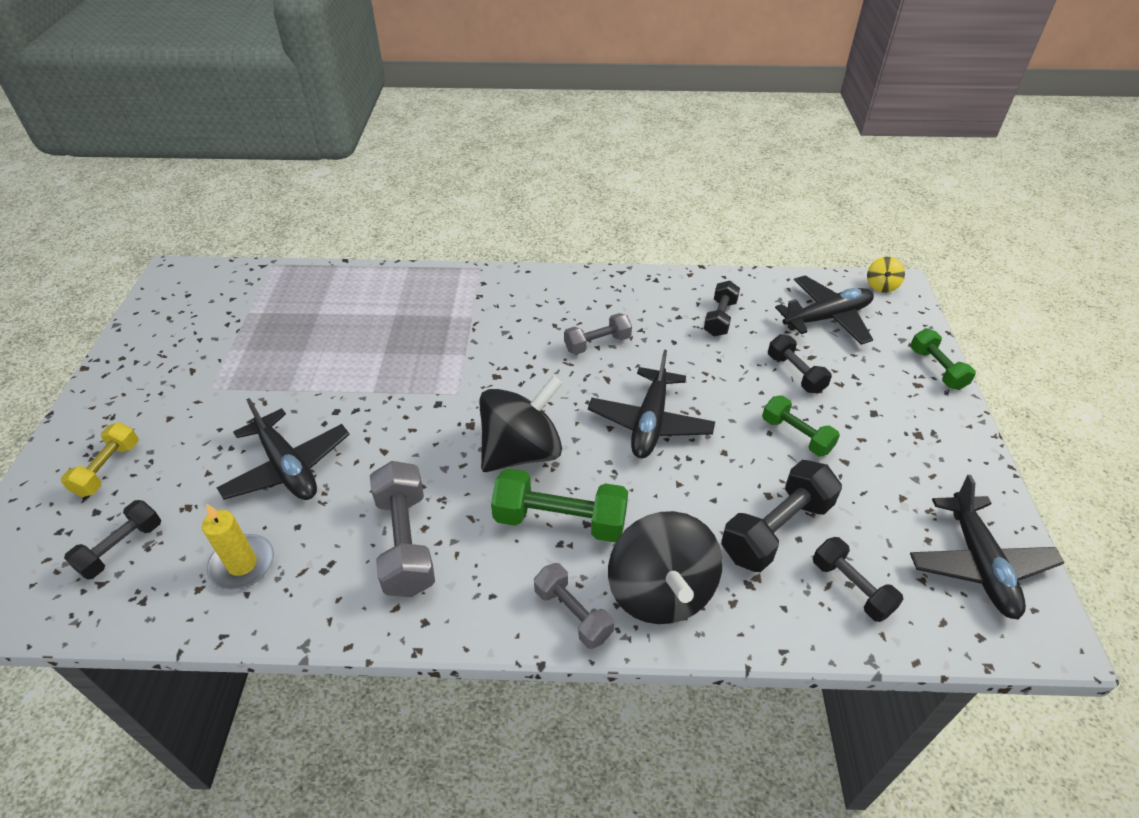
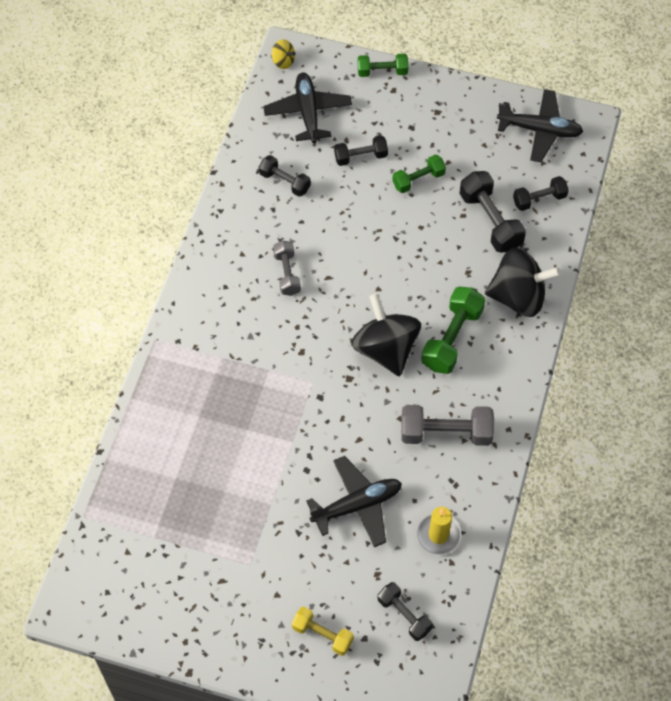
camera: 75 degrees left, 15 degrees up
(573, 613) = (522, 347): grey dumbbell -> none
(650, 422) = (381, 262): black plane -> none

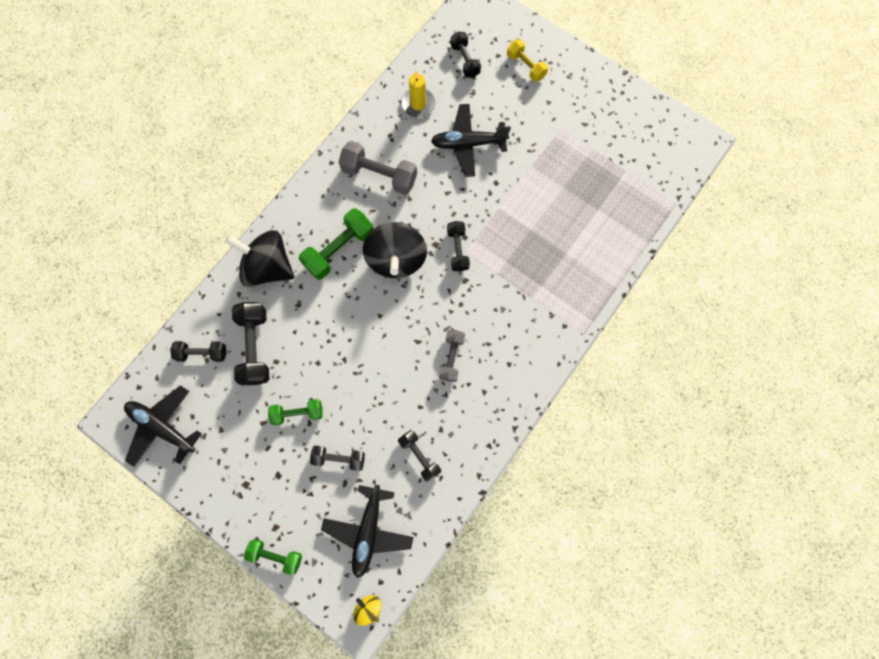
camera: 160 degrees left, 15 degrees up
(322, 380) = (457, 249): none -> black dumbbell

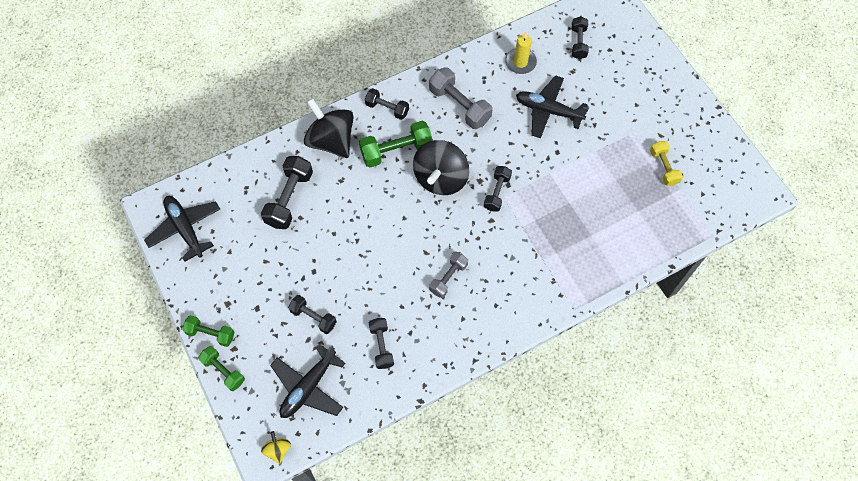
camera: 25 degrees right, 10 degrees down
(202, 353) = (245, 185): black dumbbell -> black dumbbell (387, 108)
(298, 413) = (298, 266): green dumbbell -> green dumbbell (210, 334)
(525, 66) = (630, 68): yellow dumbbell -> yellow dumbbell (663, 167)

